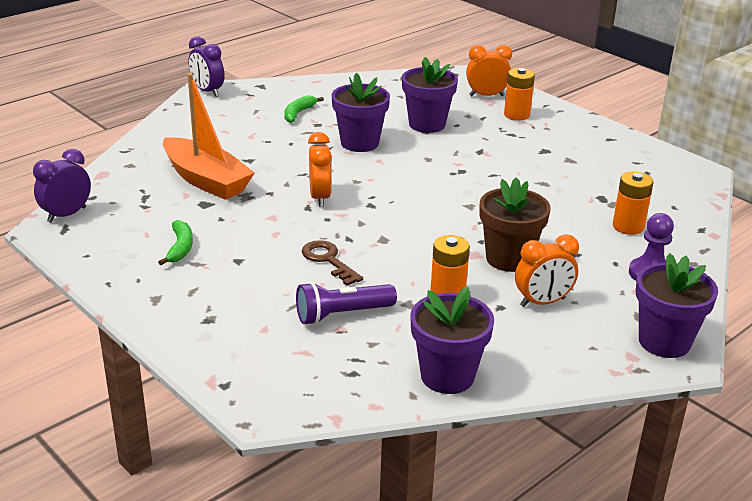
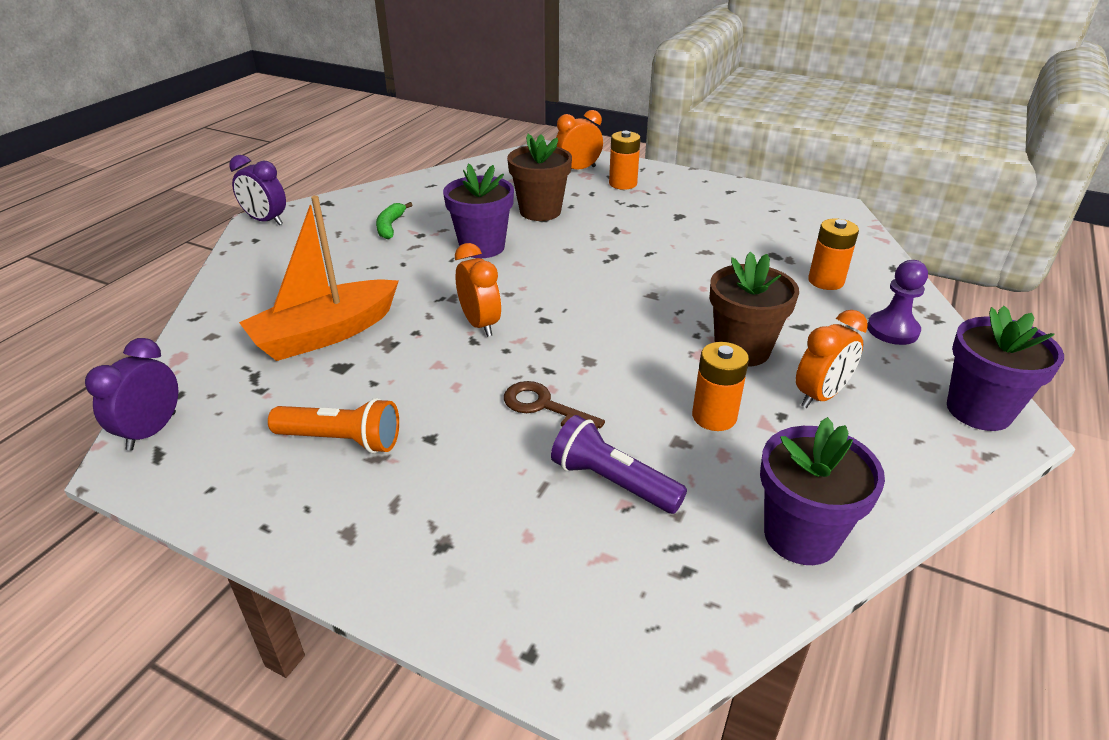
camera: 20 degrees left, 5 degrees up
(180, 248) = (342, 440): green banana -> orange flashlight
(206, 180) = (325, 334): orange boat -> orange boat turned 120 degrees clockwise
(342, 314) = (612, 482): purple flashlight -> purple flashlight turned 75 degrees clockwise
(427, 124) = (540, 211): purple flower pot -> brown flower pot

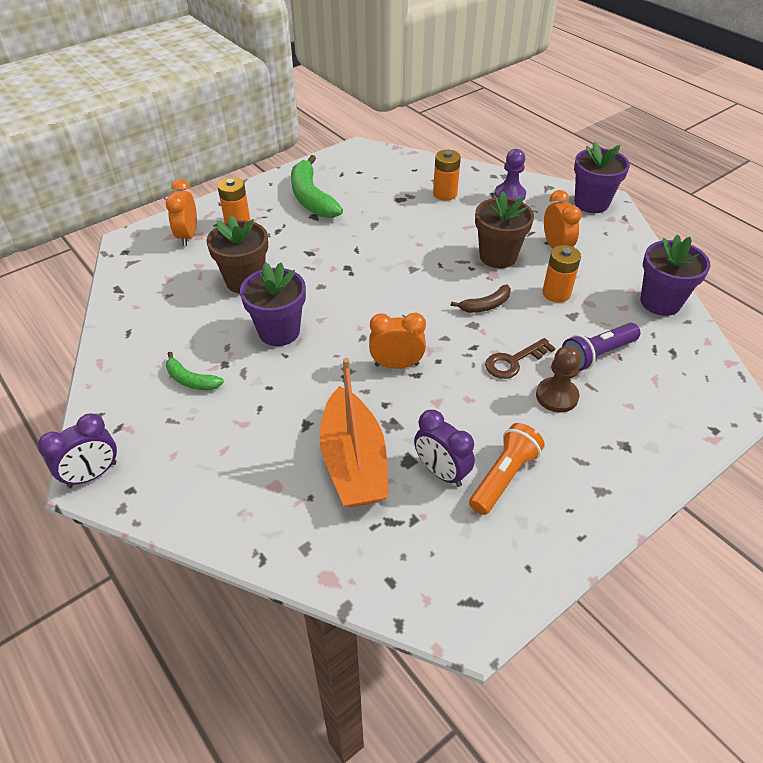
camera: 65 degrees left, 10 degrees up
(152, 431) = (437, 605): purple clock -> purple clock (441, 472)
(502, 457) = (556, 396): none -> brown pawn
(633, 361) = (485, 305): none -> brown banana
(708, 206) = (311, 197): none -> green banana

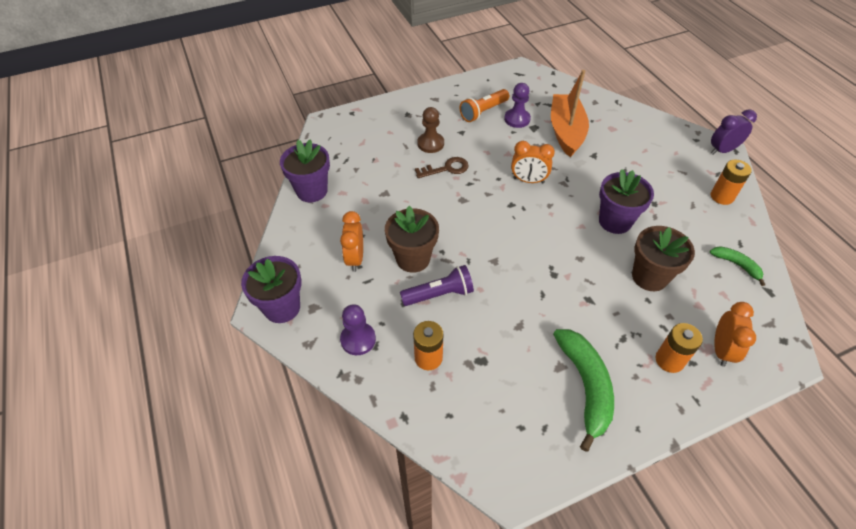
camera: 165 degrees left, 5 degrees up
(191, 380) = (677, 196): green banana -> green banana (736, 265)
(441, 472) = (517, 119): purple clock -> purple pawn
(485, 305) = (446, 213): brown banana -> none
(556, 293) = (385, 213): orange battery -> orange battery (722, 196)
(597, 355) = (388, 163): purple flashlight -> purple flashlight (439, 294)

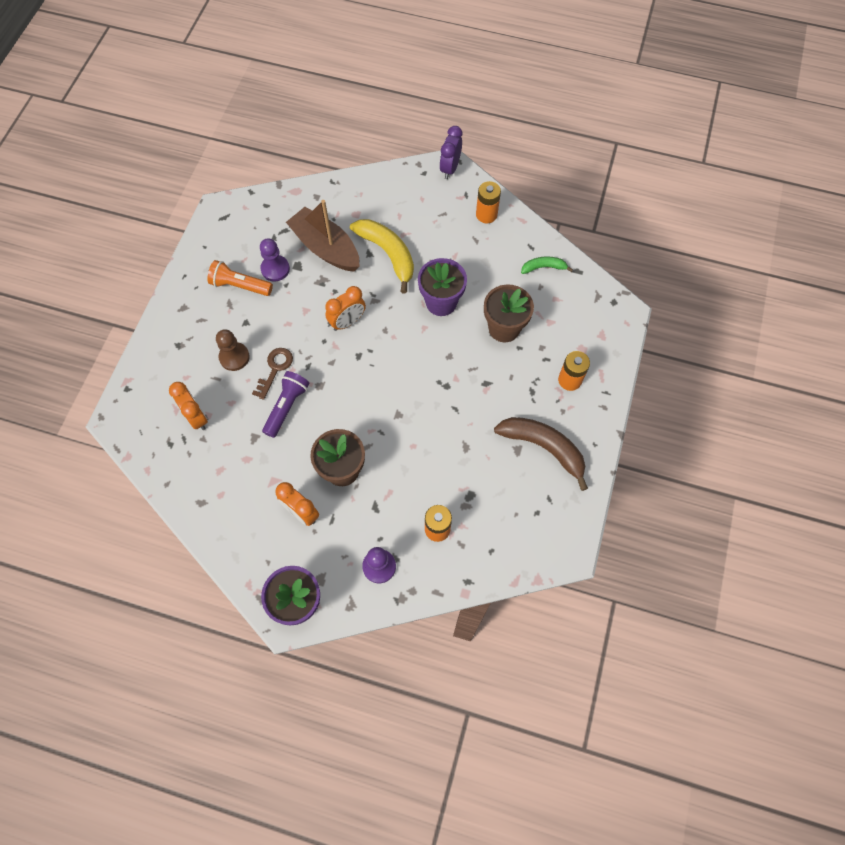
camera: 50 degrees left, 15 degrees up
(312, 191) = (193, 493): purple flower pot -> none
(439, 294) = (392, 478): purple flashlight -> purple flashlight (287, 406)
(483, 112) = (240, 286): orange flashlight -> orange flashlight turned 105 degrees clockwise
(566, 131) = (326, 248): orange boat -> brown boat
(585, 386) = (544, 447): green banana -> brown banana
(608, 165) = (388, 254): none -> yellow banana
(721, 350) = (589, 343): orange clock -> orange clock (196, 417)

